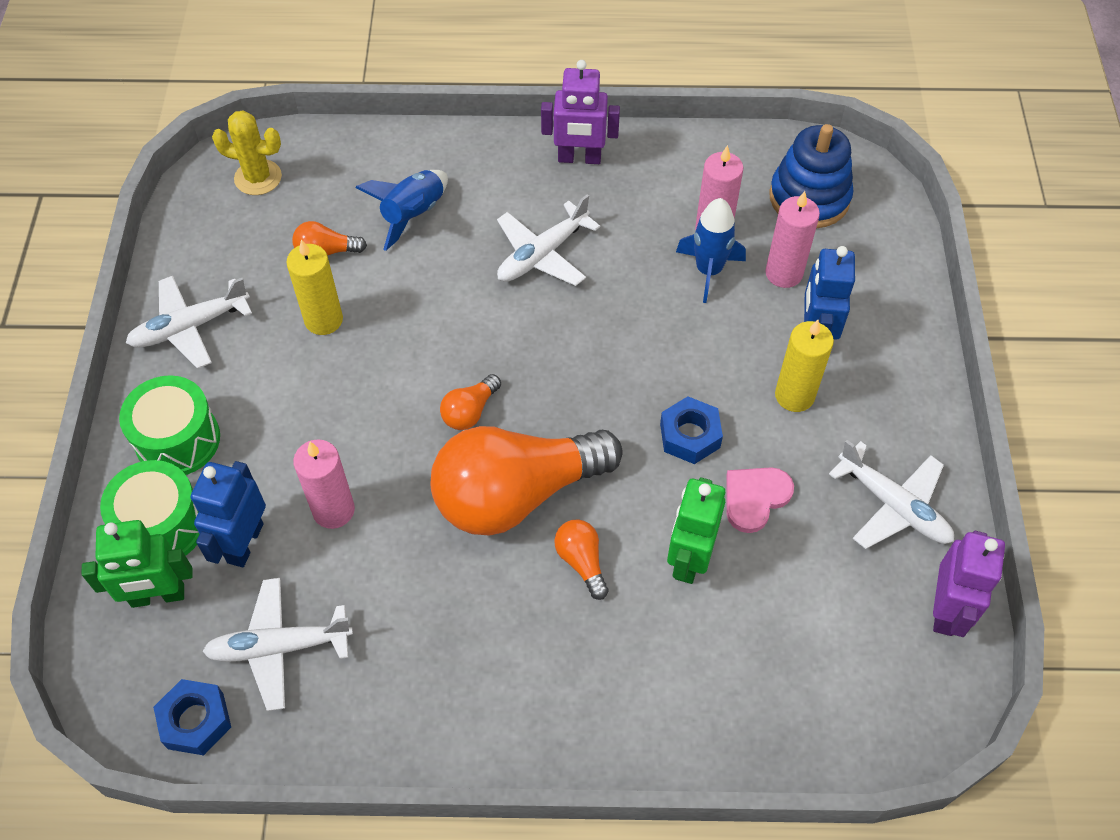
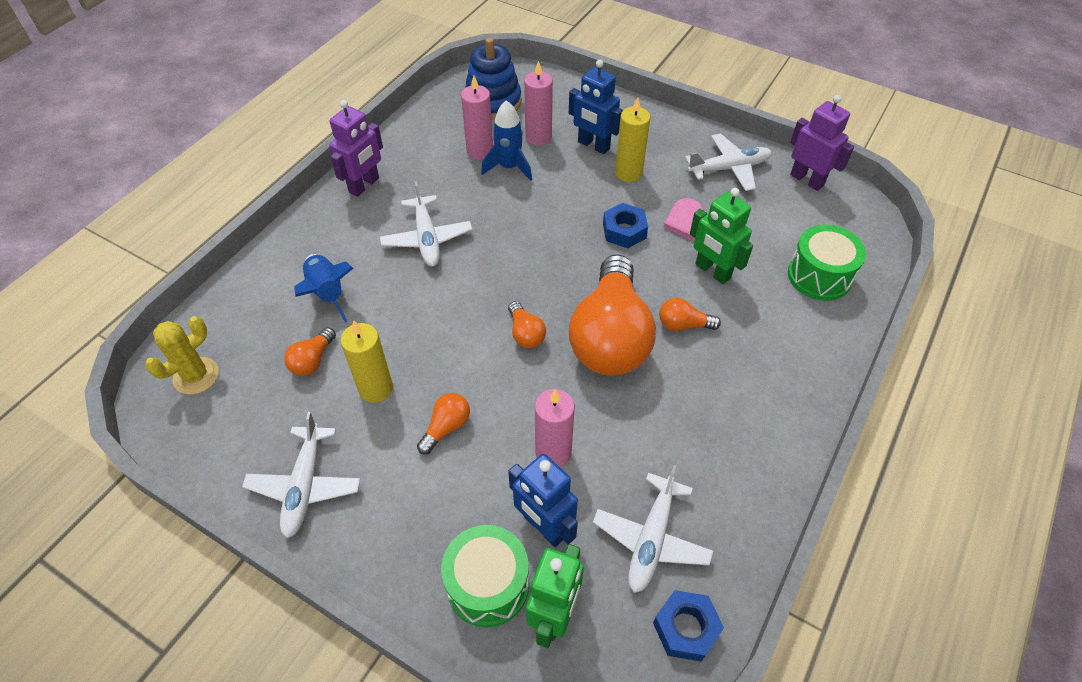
camera: 60 degrees left, 5 degrees down
(178, 440) = (412, 539): green drum -> green drum (819, 276)
(312, 402) = (446, 427): none -> orange light bulb

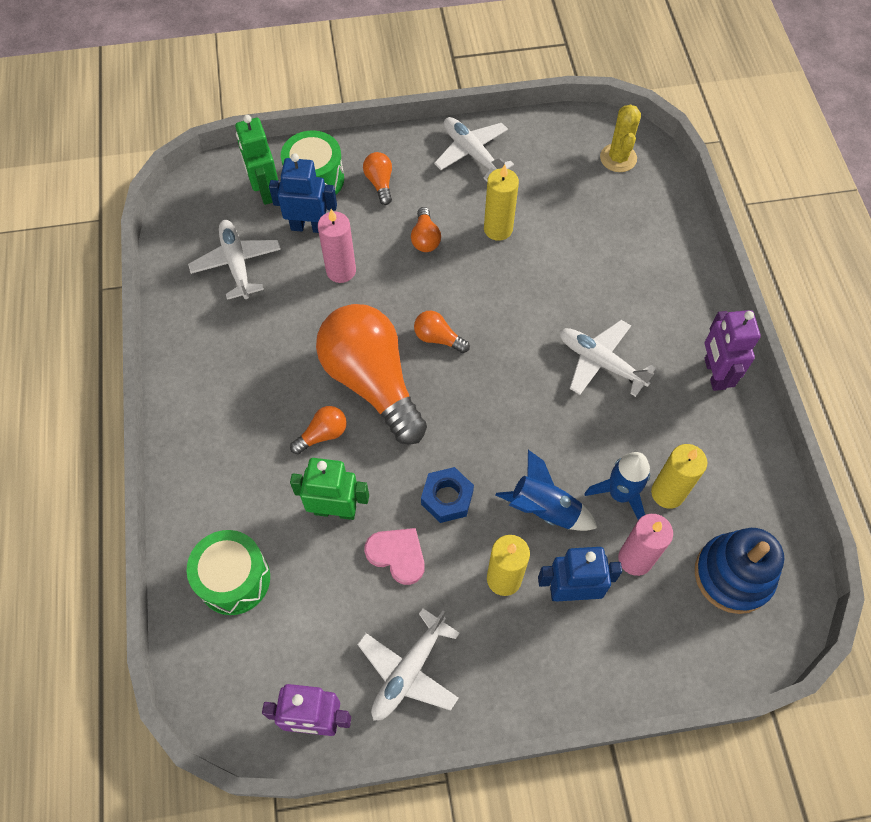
camera: 140 degrees right, 10 degrees up
(312, 360) = (561, 216): orange light bulb -> orange light bulb (380, 183)
(327, 293) = (614, 264): blue rocket -> blue rocket (544, 509)
(480, 151) = (667, 493): pink candle -> yellow candle
(686, 628) = (184, 232): blue nut -> none

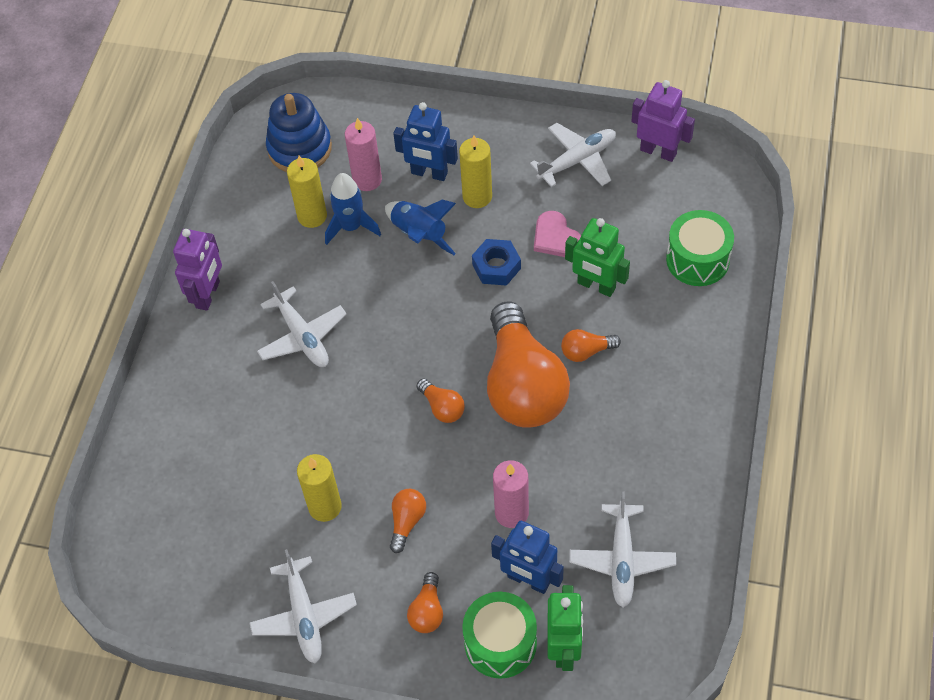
camera: 155 degrees left, 5 degrees down
(618, 158) = (146, 551): yellow cactus -> none

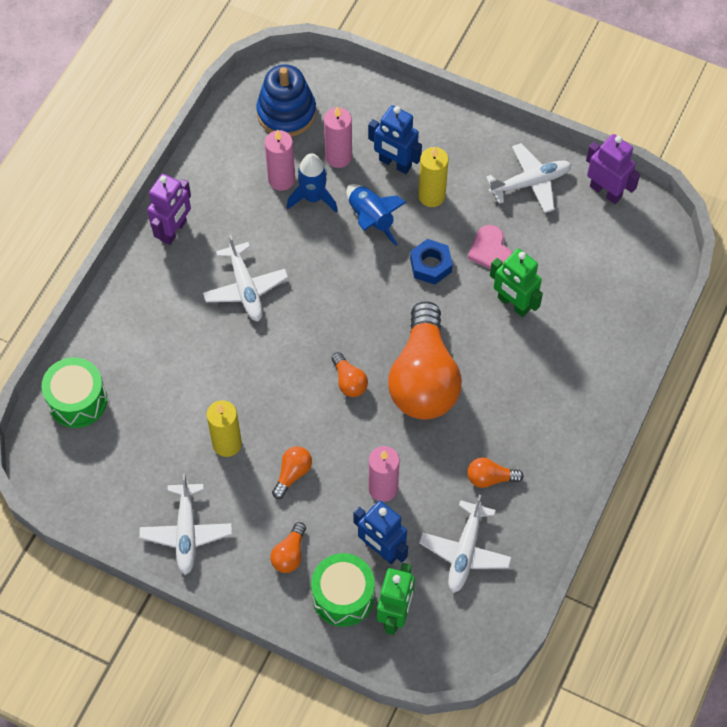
camera: 10 degrees right, 5 degrees up
(312, 216) = (281, 179): yellow candle -> pink candle
(586, 351) = (487, 361): orange light bulb -> orange light bulb (490, 478)
(697, 259) = (610, 301): green drum -> green drum (77, 400)

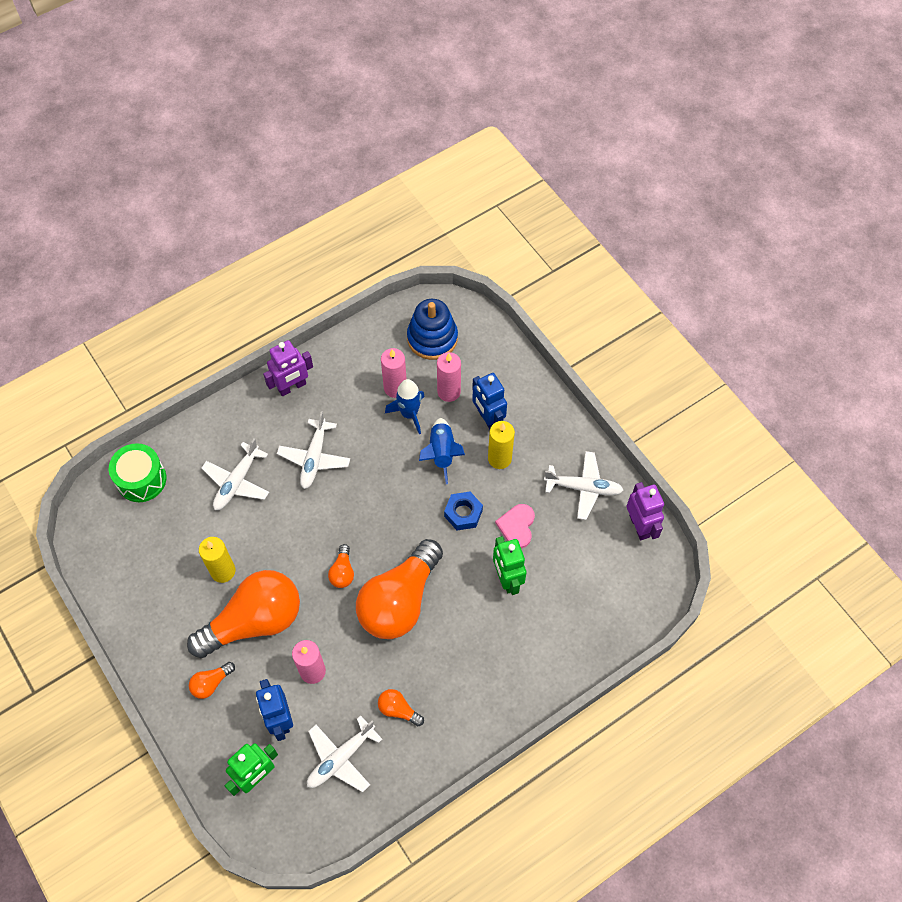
camera: 30 degrees right, 0 degrees up
(186, 532) = (150, 623): white plane -> white plane (237, 482)
(292, 474) = (254, 621): orange light bulb -> orange light bulb, size x2.45
(343, 596) = (228, 740): green drum -> none

